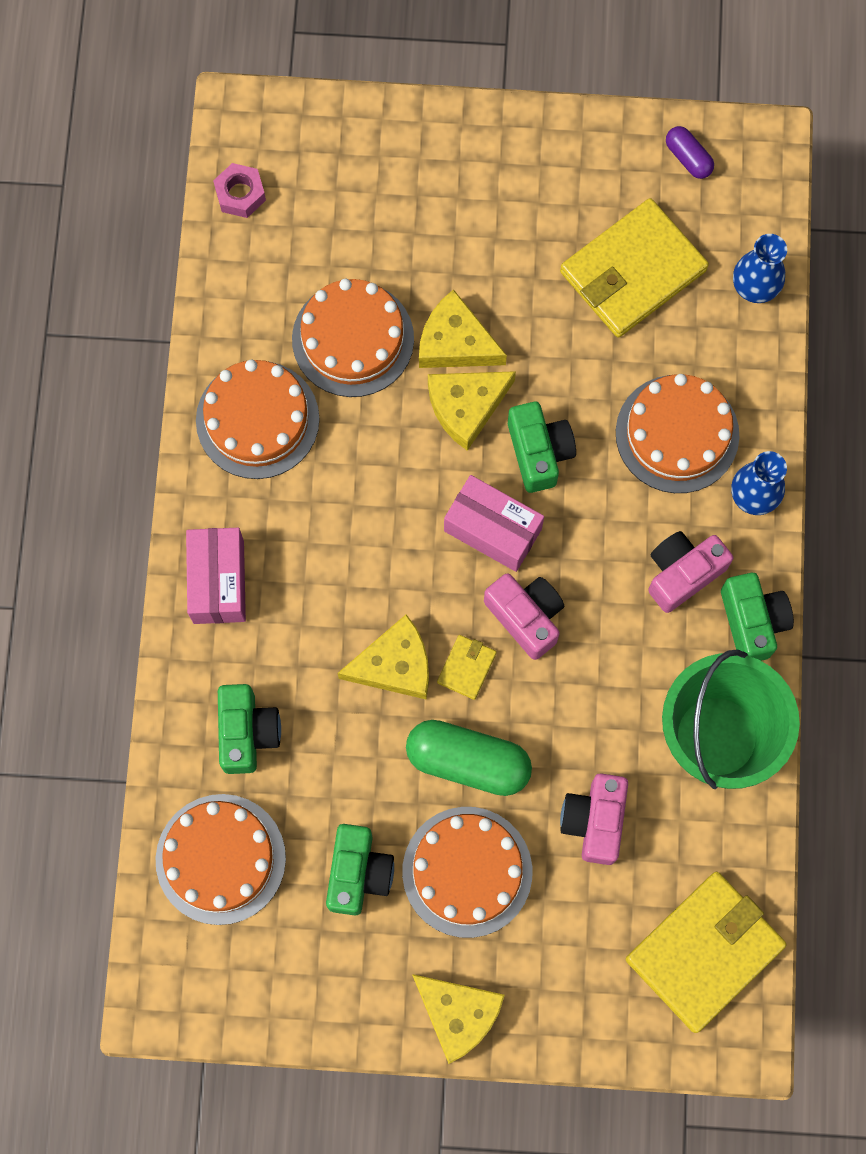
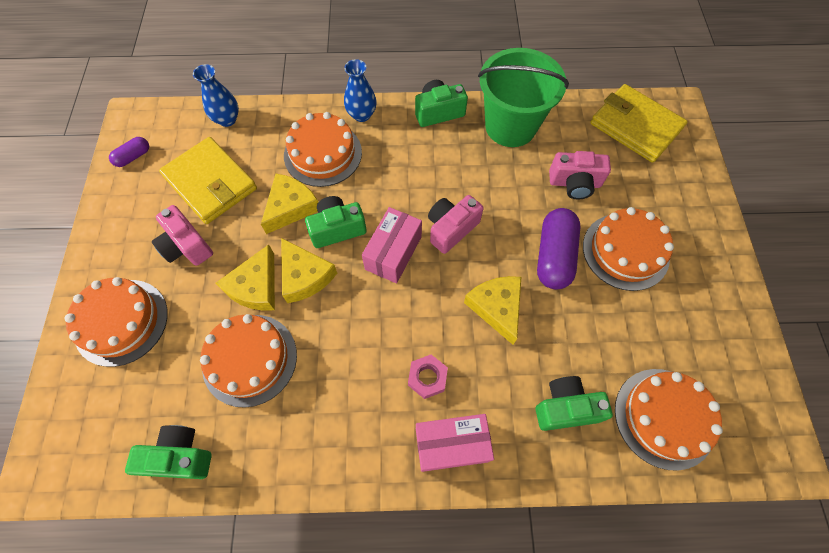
camera: 95 degrees left, 10 degrees down
(240, 194) = (114, 465): pink nut -> pink nut (427, 378)
(257, 419) = (315, 428): orange cake -> orange cake (121, 322)
(358, 873) = (646, 318): green camera -> green camera (180, 456)
(458, 1014) = (716, 249): yellow cheese -> yellow cheese (291, 207)
(466, 668) = (491, 261): yellow wallet -> none
(468, 762) = (554, 256): green capsule -> purple capsule
(682, 573) = (413, 147): pink camera -> pink camera (187, 246)

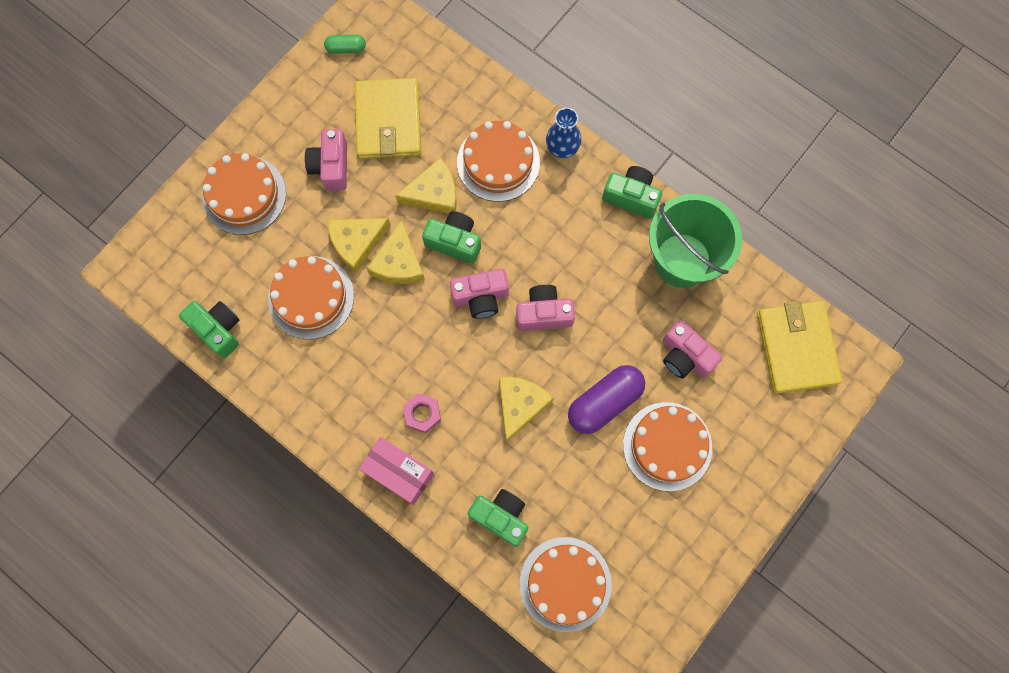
camera: 40 degrees right, 10 degrees up
(133, 157) = (346, 48): purple capsule -> green capsule
(227, 119) = (446, 66): blue vase -> none
(393, 253) = (481, 297): pink box -> pink camera

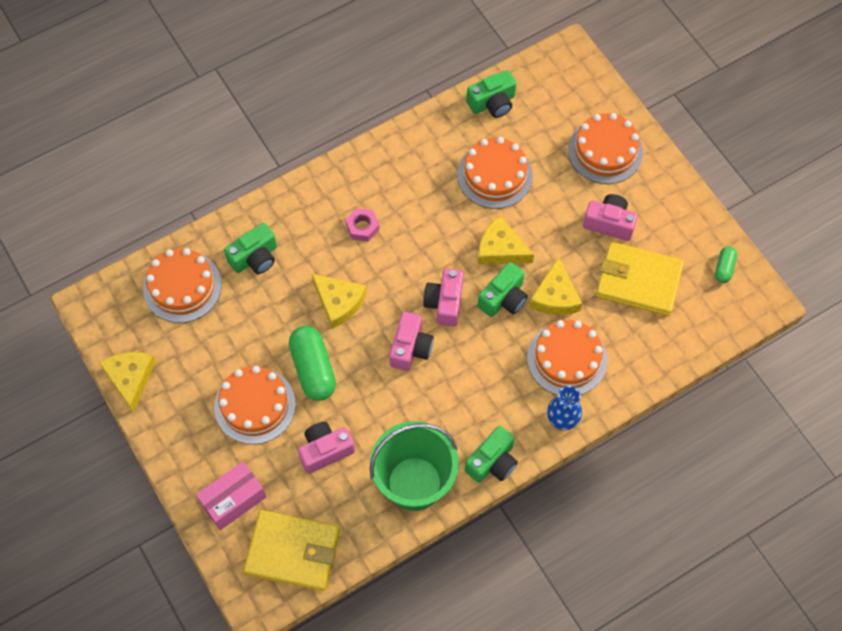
camera: 110 degrees right, 10 degrees down
(356, 243) = (531, 222): yellow cheese -> yellow cheese (130, 378)
(399, 473) = (322, 196): pink box -> pink box (233, 500)
(604, 402) = (313, 369): purple capsule -> green capsule

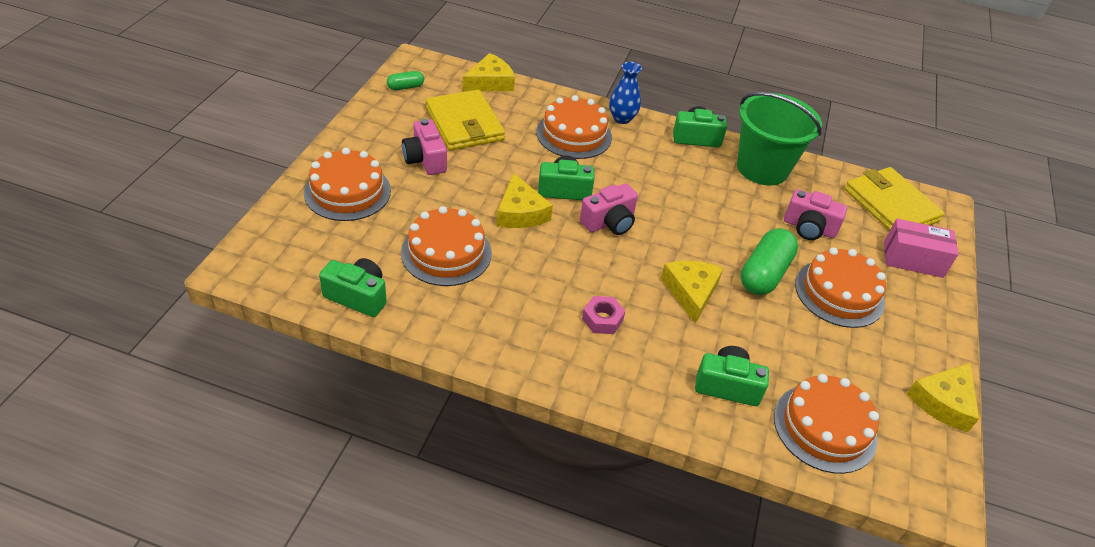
camera: 135 degrees left, 20 degrees down
(410, 348) = (671, 223): pink camera -> none
(555, 296) = (528, 162): yellow cheese -> yellow cheese (490, 82)

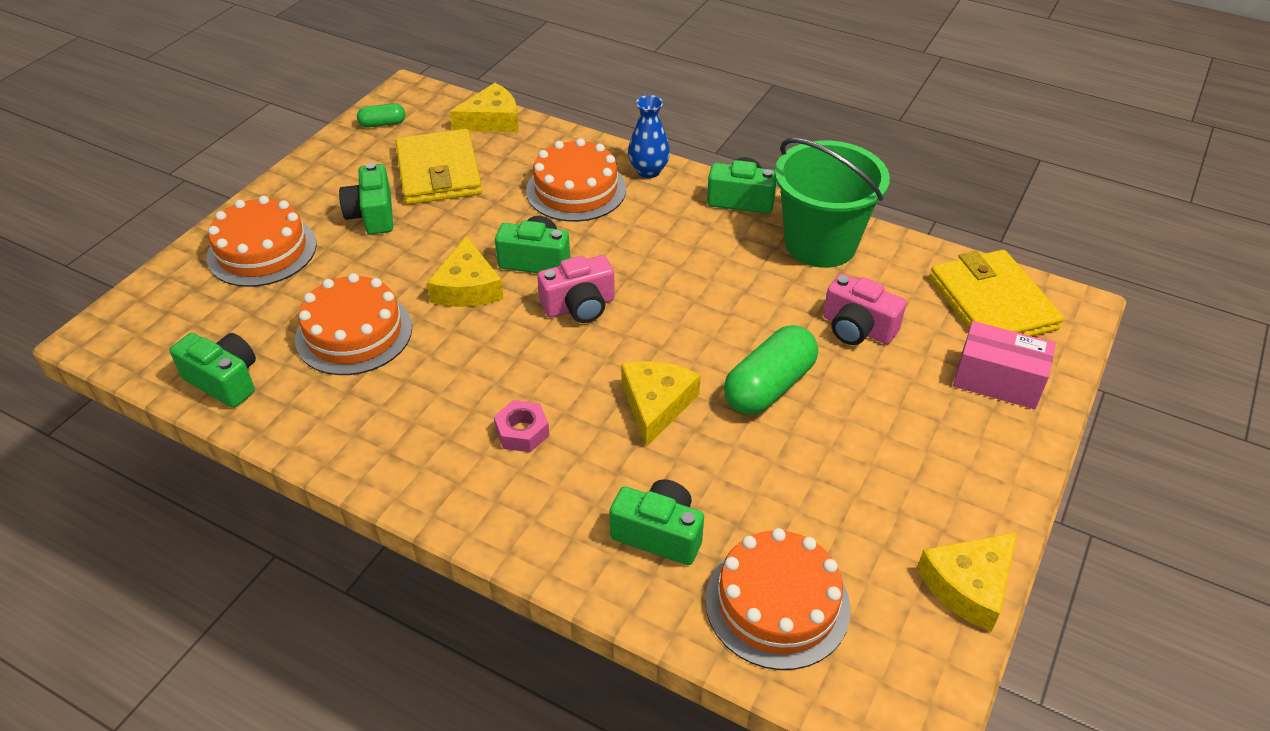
camera: 15 degrees right, 0 degrees up
(425, 160) = (372, 215): pink camera -> green camera
(839, 293) = (868, 420): orange cake -> none

